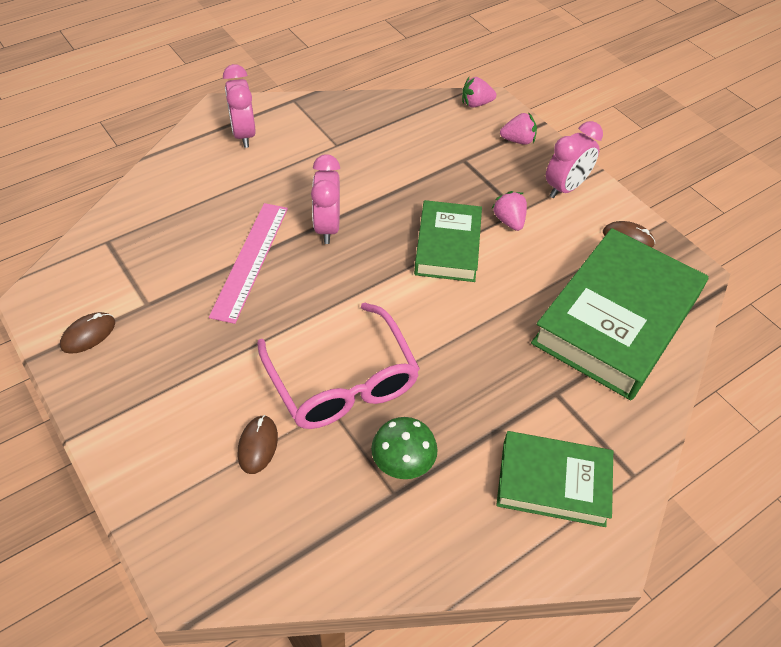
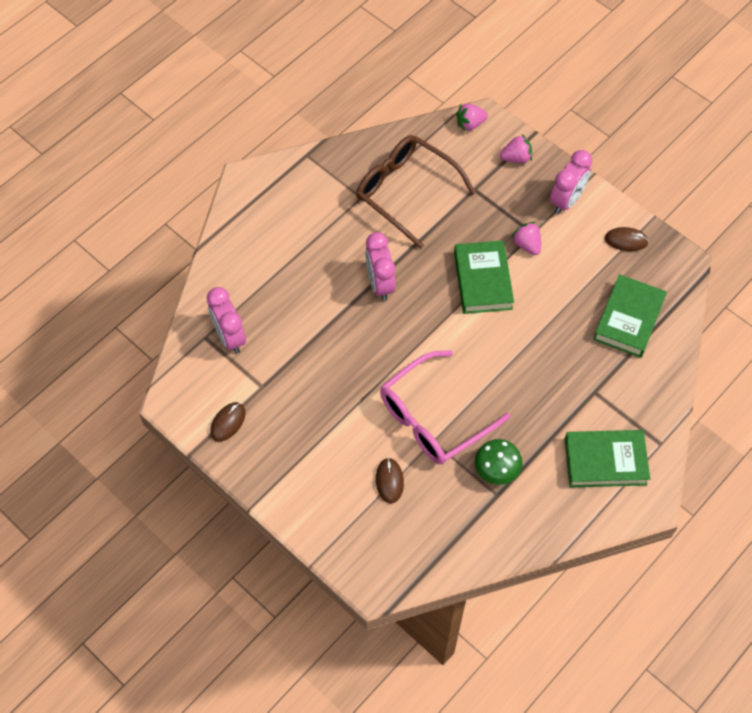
camera: 10 degrees left, 10 degrees up
(244, 135) = (276, 204): pink clock -> pink clock (229, 337)
(250, 260) = (328, 329): pink ruler -> none
(342, 381) = (434, 417): pink glasses -> pink glasses turned 90 degrees clockwise
(388, 149) = (406, 192): none -> brown glasses
(616, 320) = (628, 319): green book -> green book, size x0.58

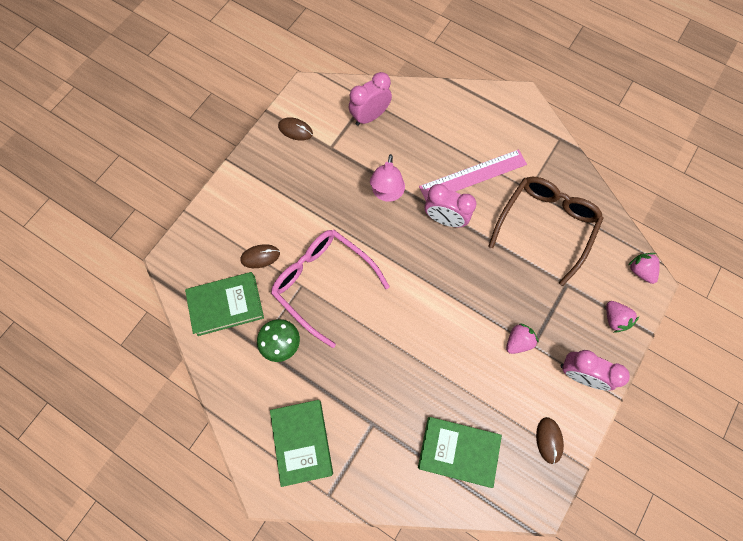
camera: 80 degrees right, 10 degrees up
(332, 246) = (473, 175): none -> pink ruler
(336, 335) = (387, 193): none -> pink lamp
(380, 284) = (445, 219): pink clock -> pink clock turned 135 degrees counterclockwise
(483, 280) = (469, 306): green book -> green book (226, 305)

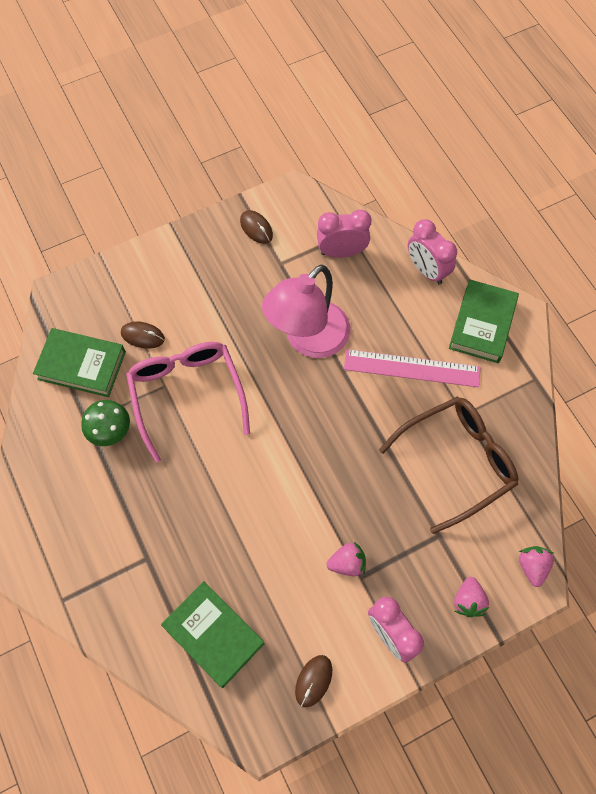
camera: 30 degrees right, 5 degrees down
(302, 441) = (70, 535): green book -> green book (482, 324)
(387, 193) = (308, 339): pink lamp -> pink lamp, size x1.64
(445, 219) = (352, 397): pink clock -> pink clock (426, 270)

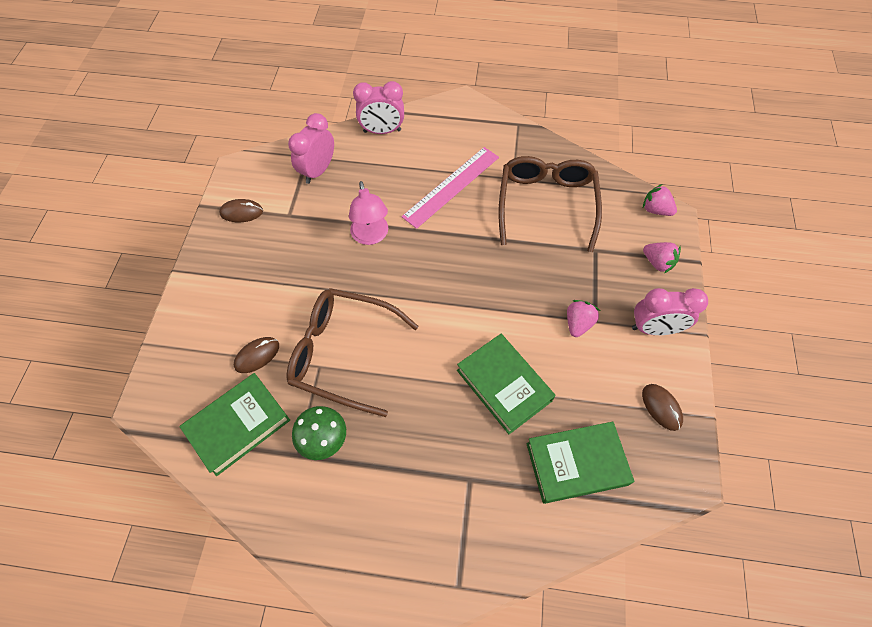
camera: 55 degrees left, 5 degrees down
(187, 395) = (343, 353): pink glasses -> brown glasses
(308, 339) = (371, 236): pink lamp -> pink lamp, size x0.61
(482, 324) = (452, 127): green book -> green book (503, 385)

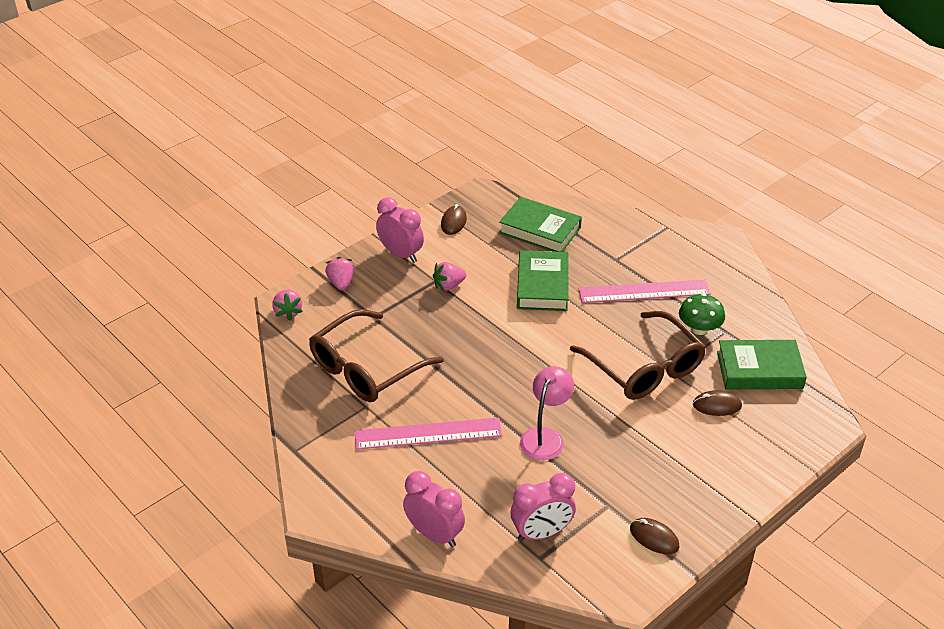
camera: 140 degrees left, 20 degrees down
(408, 451) = (644, 291): none -> pink ruler

